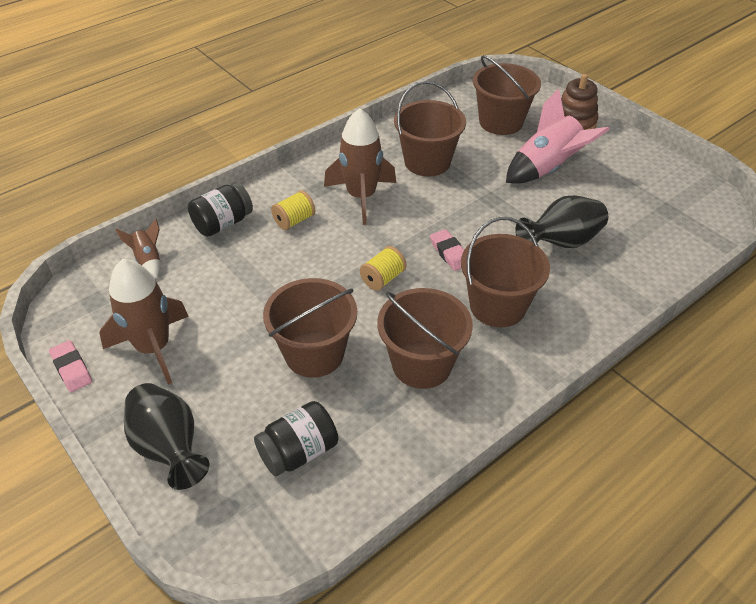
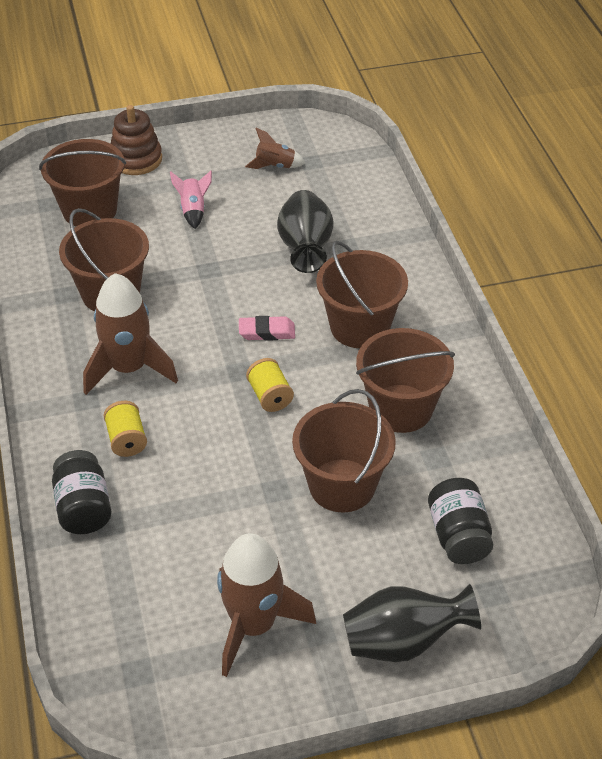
camera: 65 degrees left, 0 degrees up
(72, 369) = (241, 714): pink eraser -> none
(148, 260) = (100, 599): brown rocket -> brown rocket (275, 166)
(547, 168) = (193, 210): pink rocket -> pink rocket, size x0.51

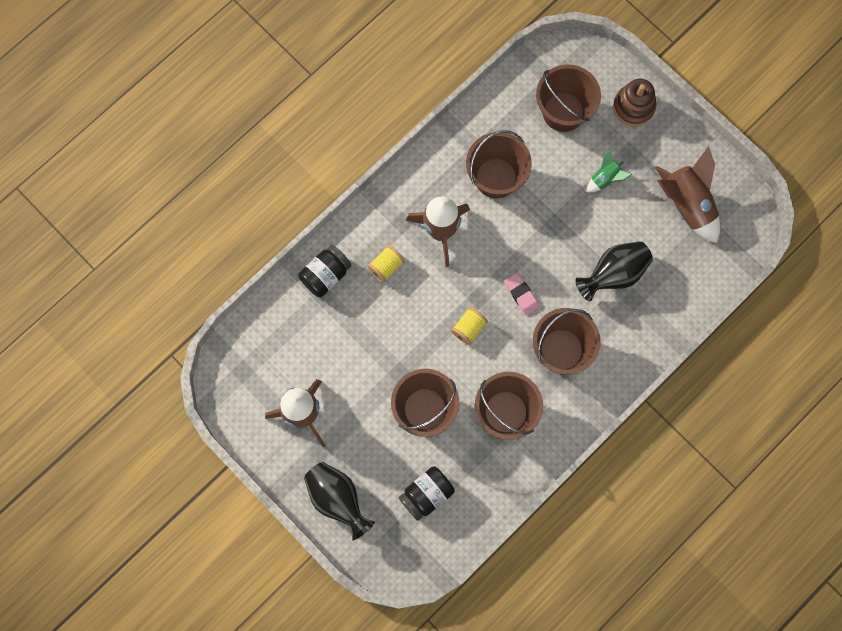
camera: 60 degrees right, 30 degrees up
(193, 210) = (605, 178): pink rocket -> green rocket
(275, 166) = (687, 204): brown rocket -> brown rocket, size x1.97

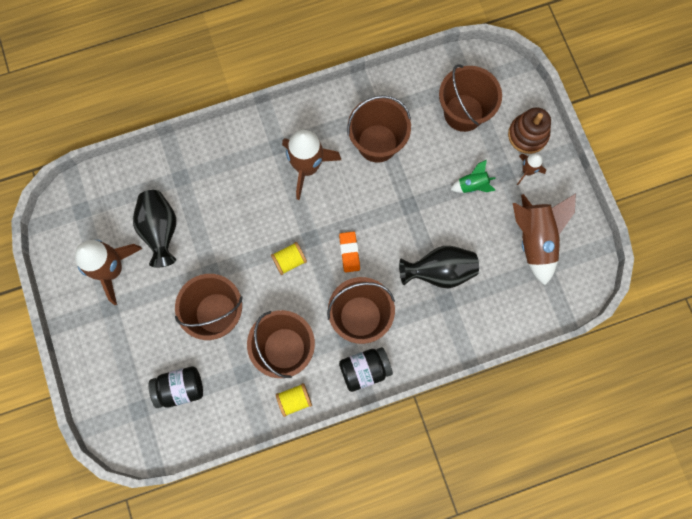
camera: 25 degrees right, 0 degrees up
(326, 275) = (191, 161): black jar -> black jar (365, 370)
(337, 499) = (103, 356): black vase -> black vase (160, 230)
(386, 266) = (246, 176): yellow spool -> yellow spool (294, 400)
(521, 294) = (349, 252): pink eraser -> orange eraser
(649, 142) = (527, 171): none -> brown rocket

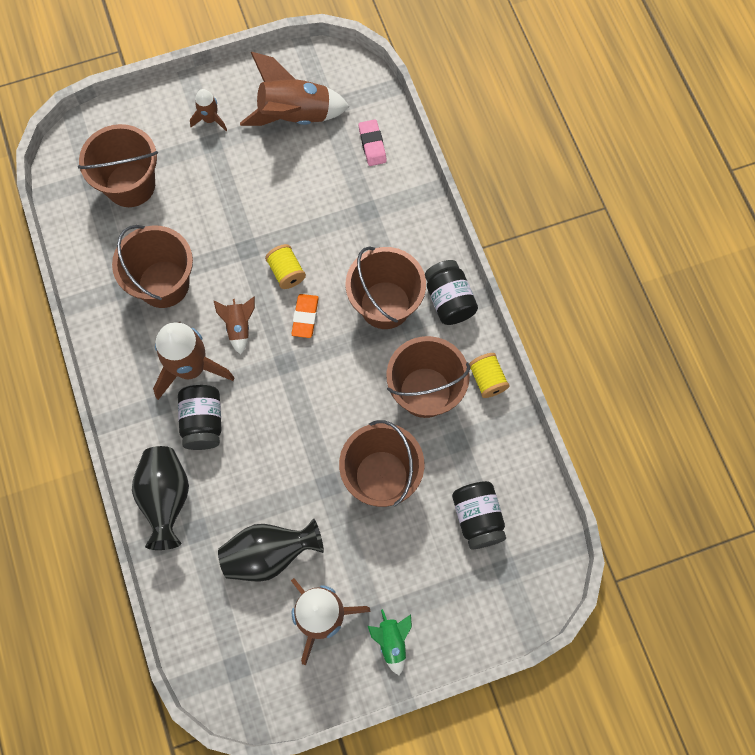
camera: 90 degrees left, 5 degrees down
(263, 178) = (203, 422): none -> black jar
(289, 261) = (314, 388): yellow spool -> yellow spool (286, 272)
(341, 201) = (239, 327): none -> brown rocket
(349, 252) = (305, 317): orange eraser -> orange eraser turned 75 degrees counterclockwise
(439, 271) = (331, 217): black vase -> black vase (166, 498)
(472, 185) = (225, 178): green rocket -> green rocket (392, 642)
(509, 306) = (372, 145): none -> pink eraser
(527, 135) = (164, 116): brown stacking toy -> none

